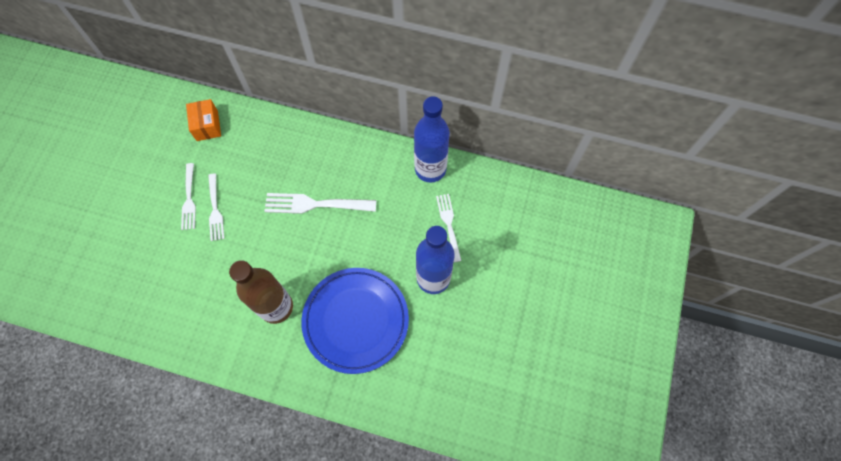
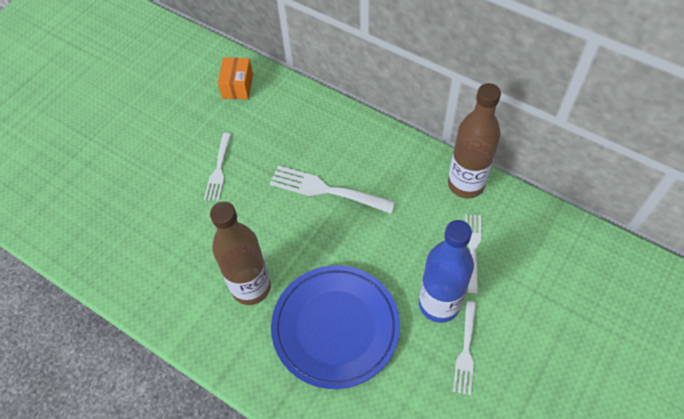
camera: 20 degrees right, 10 degrees down
(189, 199) = (195, 153): white fork -> white fork (466, 351)
(430, 169) = (466, 184): blue bottle -> brown bottle

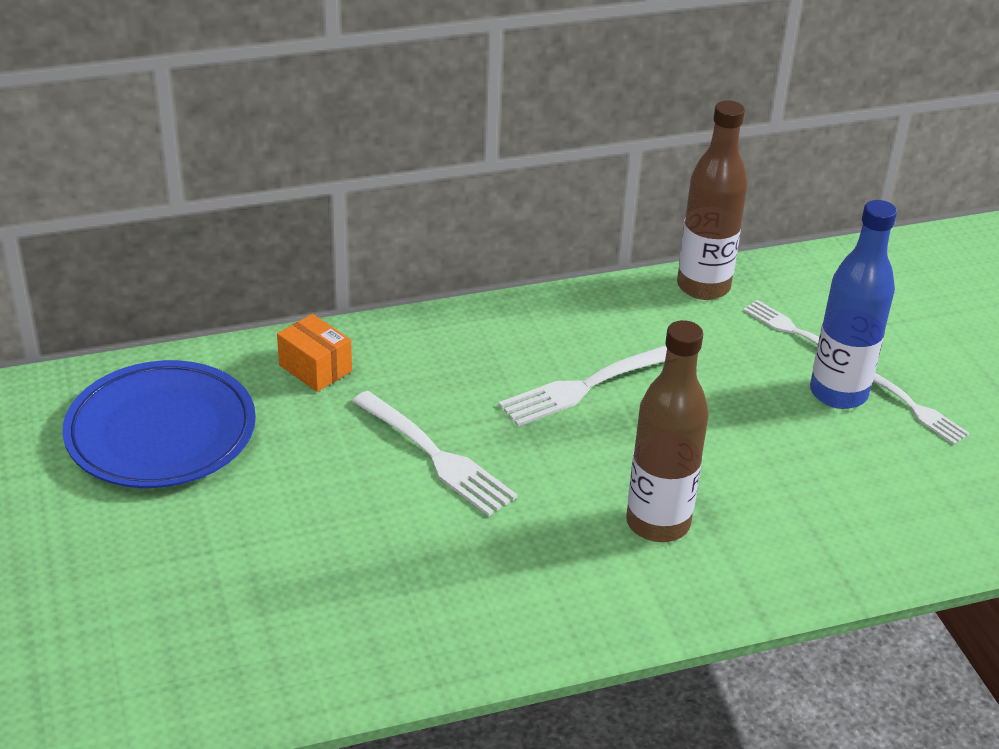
camera: 55 degrees left, 20 degrees down
(218, 169) = (436, 456): white fork -> white fork, size x1.54
(335, 327) = (788, 484): blue plate -> blue plate (161, 432)

